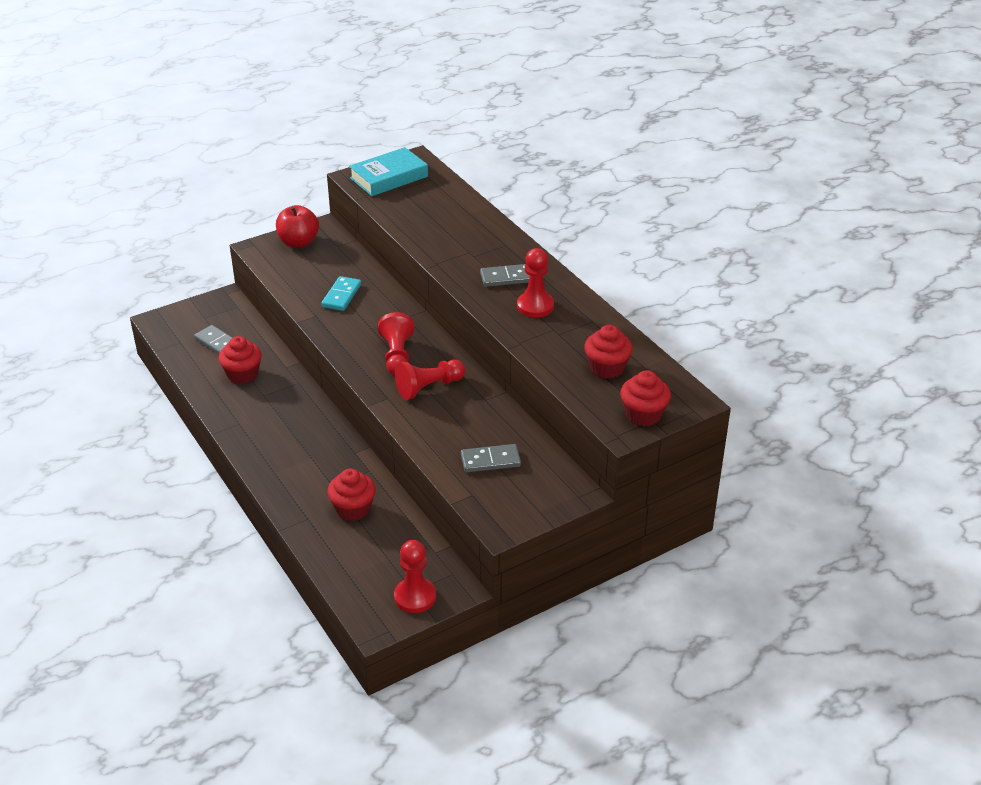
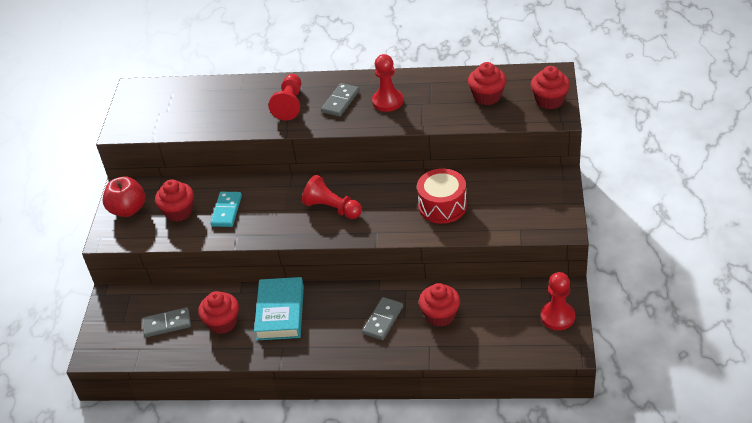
camera: 50 degrees left, 5 degrees up
(318, 270) = (178, 212): none -> red cupcake
(341, 295) = (226, 211): turquoise domino -> turquoise domino turned 45 degrees clockwise
(389, 177) = (144, 112): turquoise book -> turquoise book (280, 312)
(429, 387) = (385, 205): red pawn -> red pawn (290, 104)
(460, 426) = (442, 206): none -> red drum
(490, 461) = (492, 206): grey domino -> grey domino (383, 320)

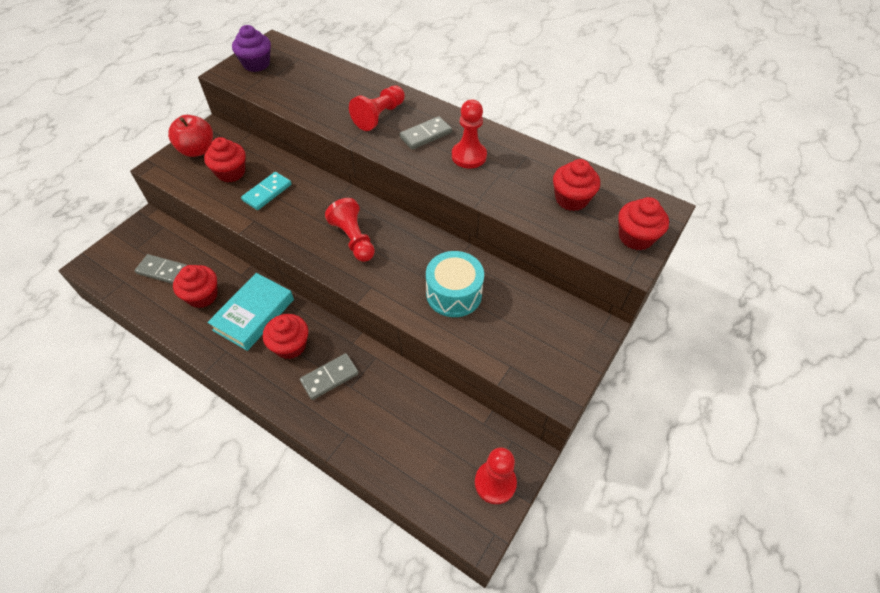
camera: 25 degrees right, 10 degrees up
(140, 111) = (256, 64): none -> purple cupcake
(440, 315) = (383, 406): red cupcake -> red cupcake (290, 345)
(442, 206) = (454, 294): red drum -> turquoise drum

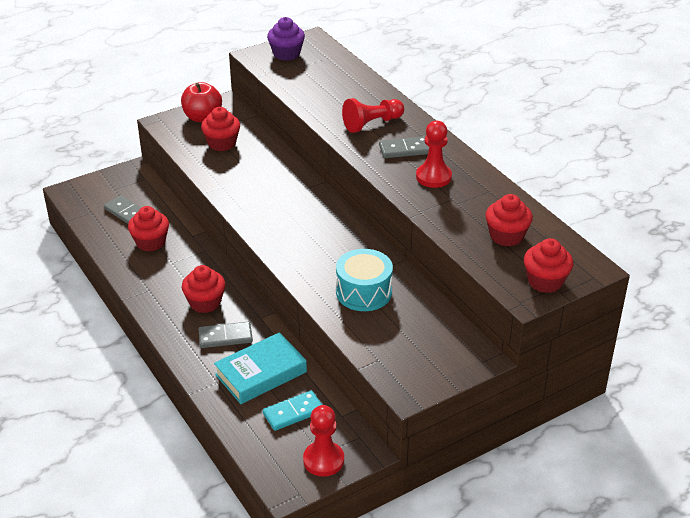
camera: 25 degrees right, 15 degrees down
(254, 314) = (186, 270): turquoise book -> turquoise book (261, 373)
(267, 192) = (245, 167): turquoise domino -> turquoise domino (293, 412)
(353, 239) = (300, 225): red pawn -> none

